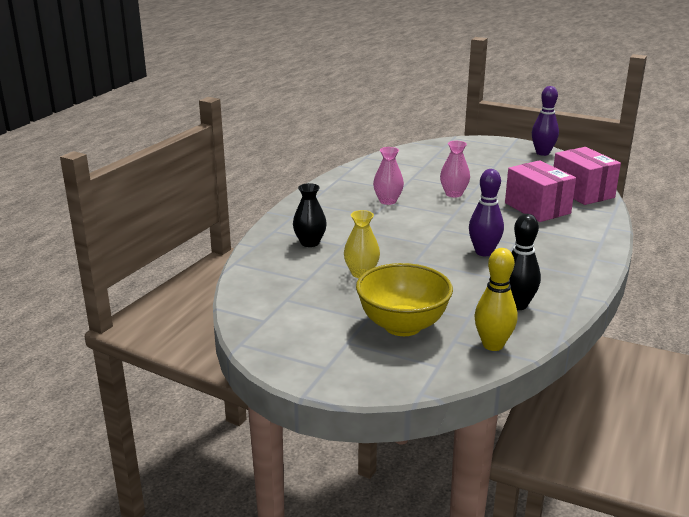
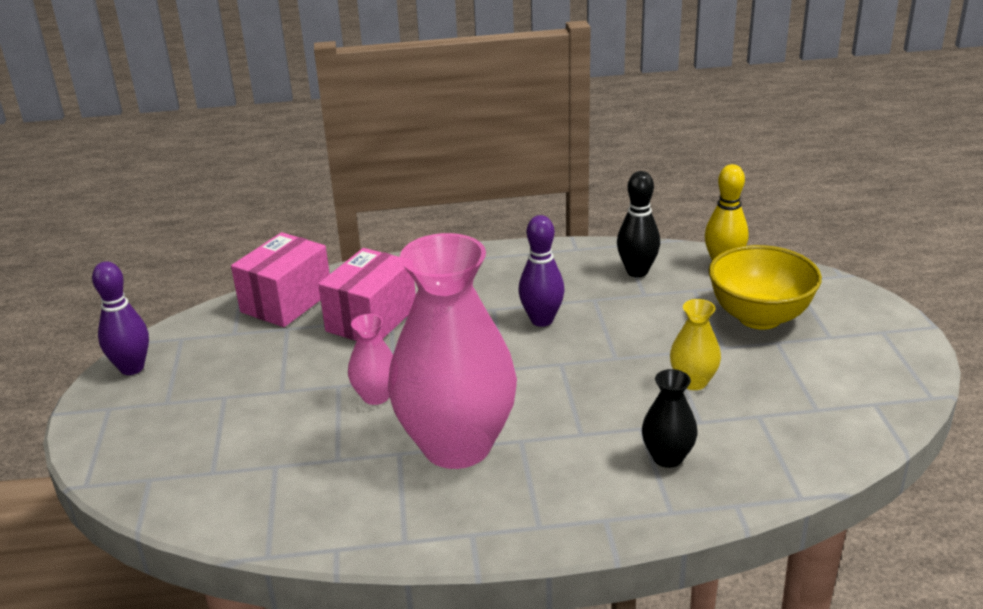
camera: 120 degrees left, 5 degrees up
(388, 201) = (457, 446): pink vase -> pink vase, size x2.34

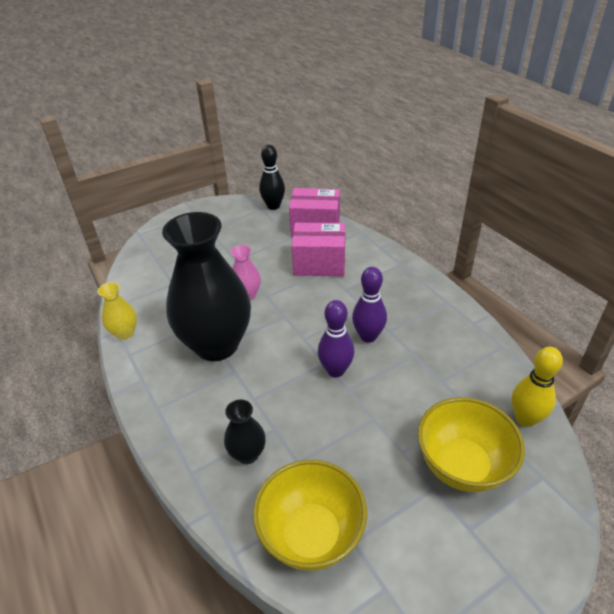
camera: 65 degrees right, 10 degrees up
(132, 368) = (228, 206): purple bowling pin -> purple bowling pin (335, 370)
(457, 446) = (216, 345): pink vase -> black vase
(637, 272) = (469, 367): black bowling pin -> black bowling pin (273, 206)
(693, 382) = (344, 444): yellow vase -> yellow vase (125, 333)
(798, 434) = (311, 534): none -> yellow bowl

